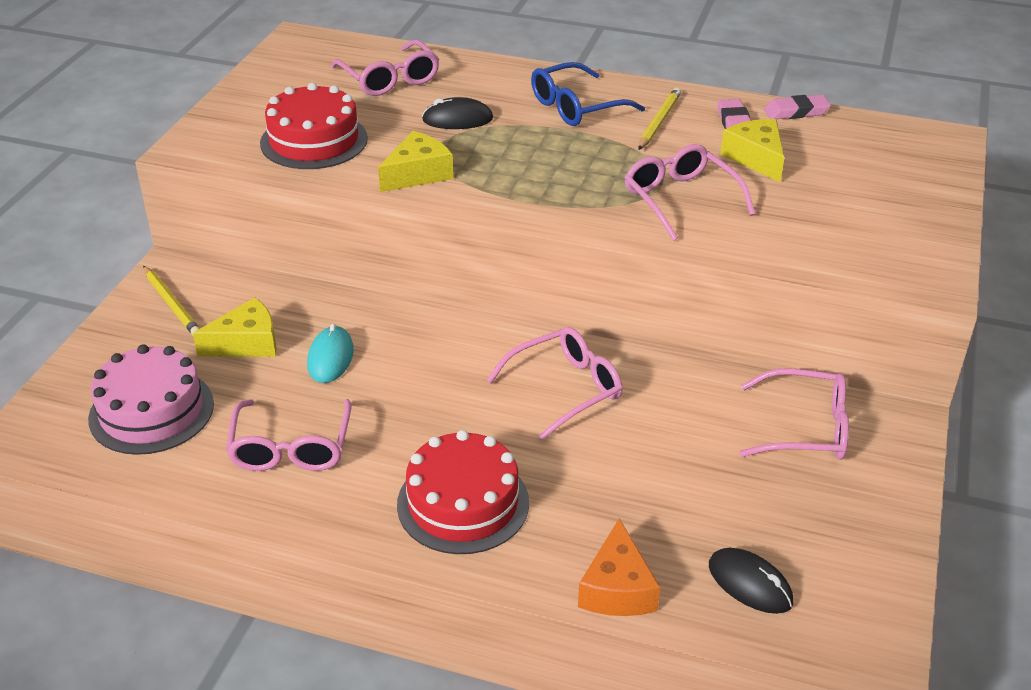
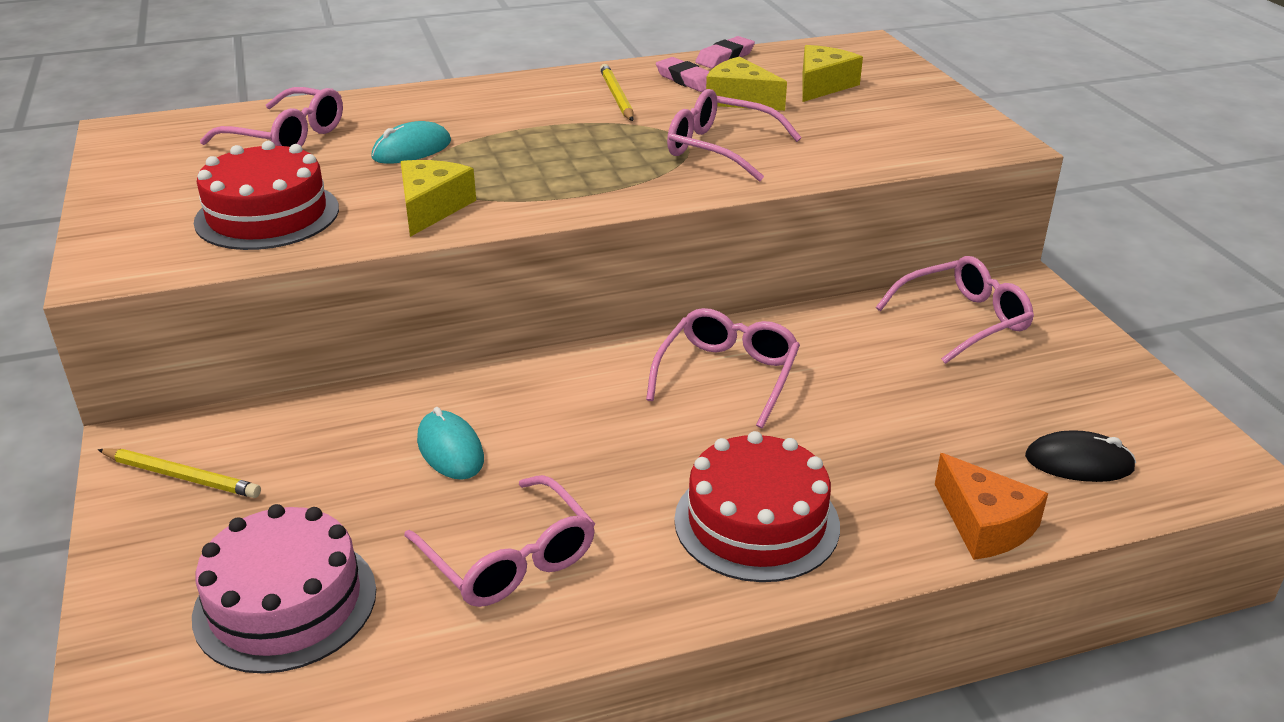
camera: 35 degrees left, 5 degrees down
(247, 343) = (330, 477): yellow cheese -> yellow cheese (822, 85)
(457, 119) = (412, 150): black mouse -> turquoise mouse
(576, 107) = (521, 107): blue glasses -> none

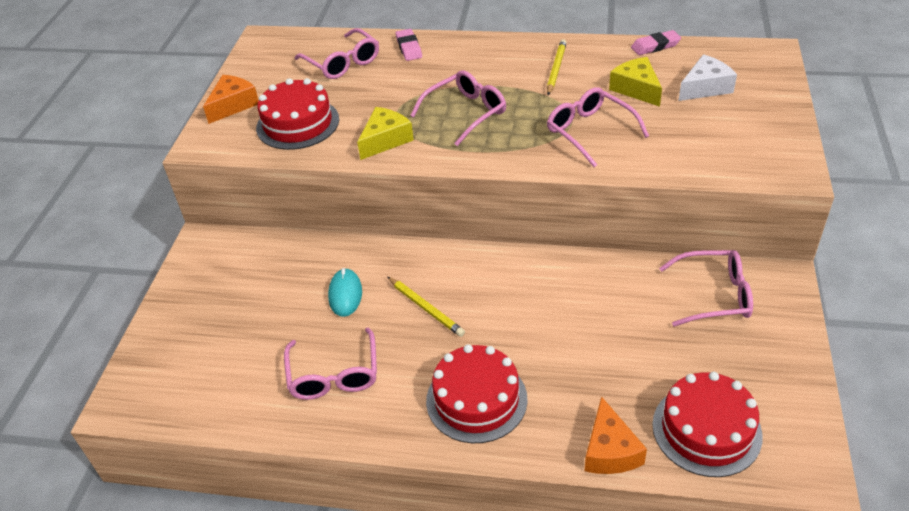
camera: 30 degrees right, 10 degrees up
(130, 213) = (233, 105): none -> orange cheese
(181, 476) = (211, 268): yellow pencil -> yellow pencil (425, 308)
(285, 603) = (218, 362): pink cake -> none
(412, 150) = (403, 89): turquoise mouse -> none
(686, 80) = (613, 63): pink eraser -> pink eraser (409, 48)
(728, 375) = (529, 291): pink glasses -> pink glasses (466, 113)
(822, 85) = (705, 88): yellow cheese -> white cheese
(1079, 463) = (706, 430): black mouse -> red cake

